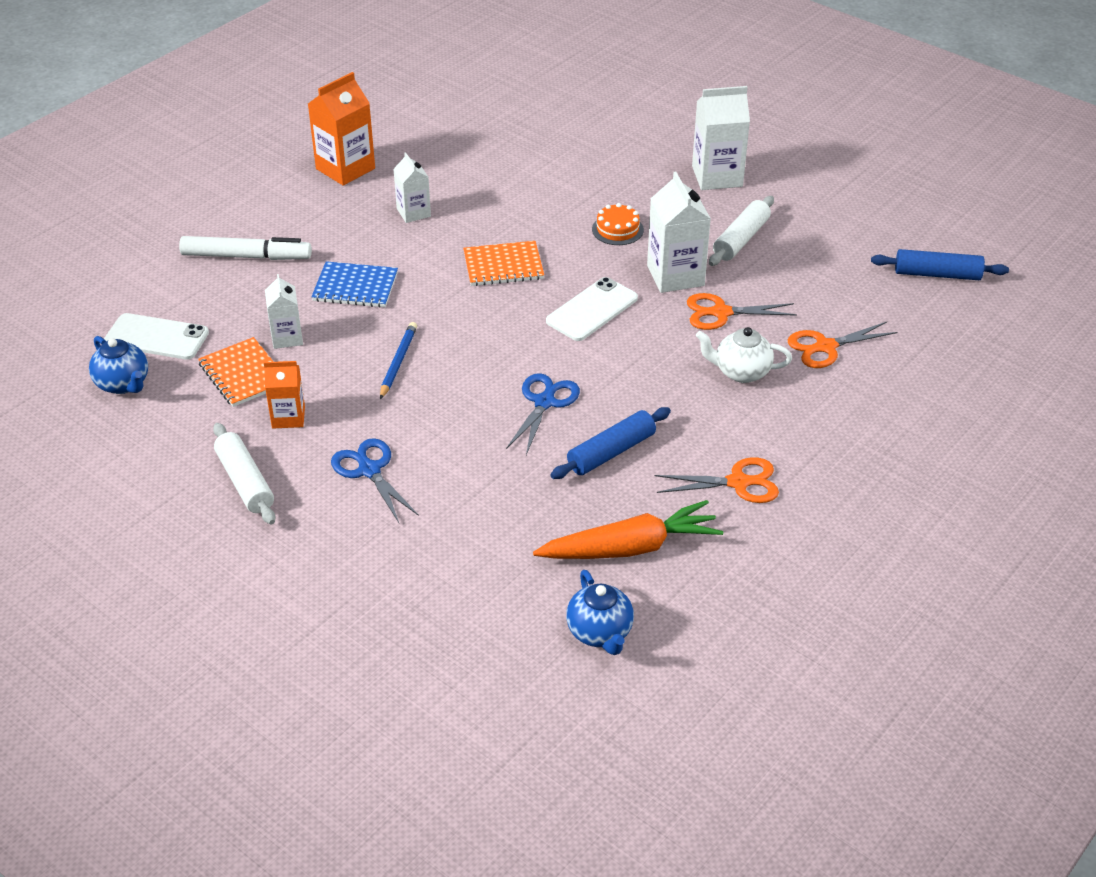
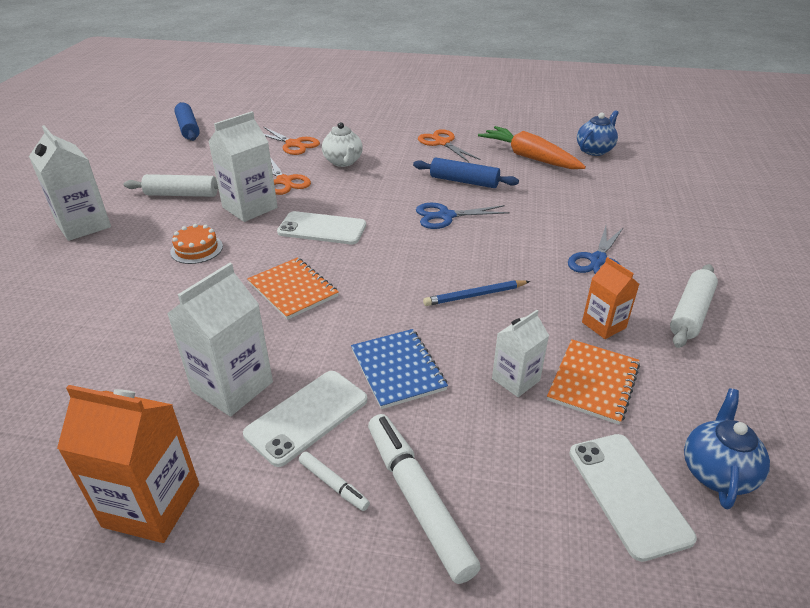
camera: 120 degrees left, 5 degrees down
(290, 230) = (333, 484): none -> white marker
(353, 235) = (307, 417): none -> white phone
(413, 212) = (232, 386): white carton -> white carton, size x1.64

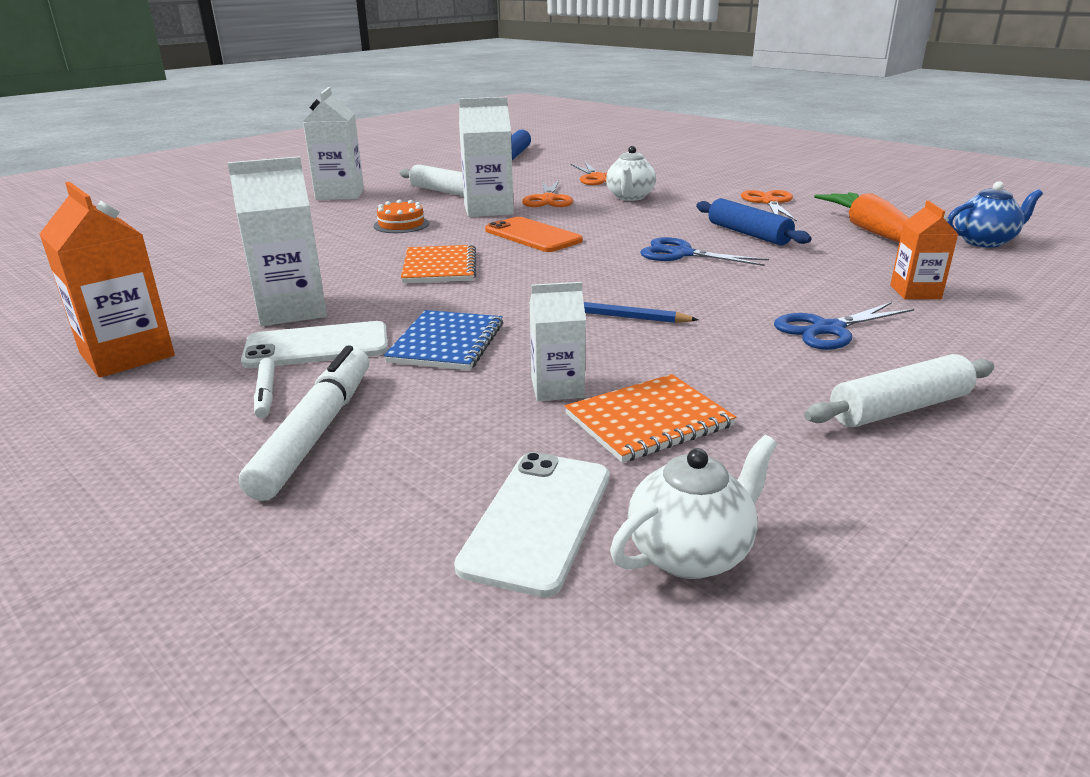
camera: 35 degrees right, 10 degrees down
(322, 229) = (533, 235): white phone -> orange phone
(603, 325) = (744, 381): orange carton -> orange carton (915, 292)
(716, 472) = (691, 553): blue teapot -> white teapot

